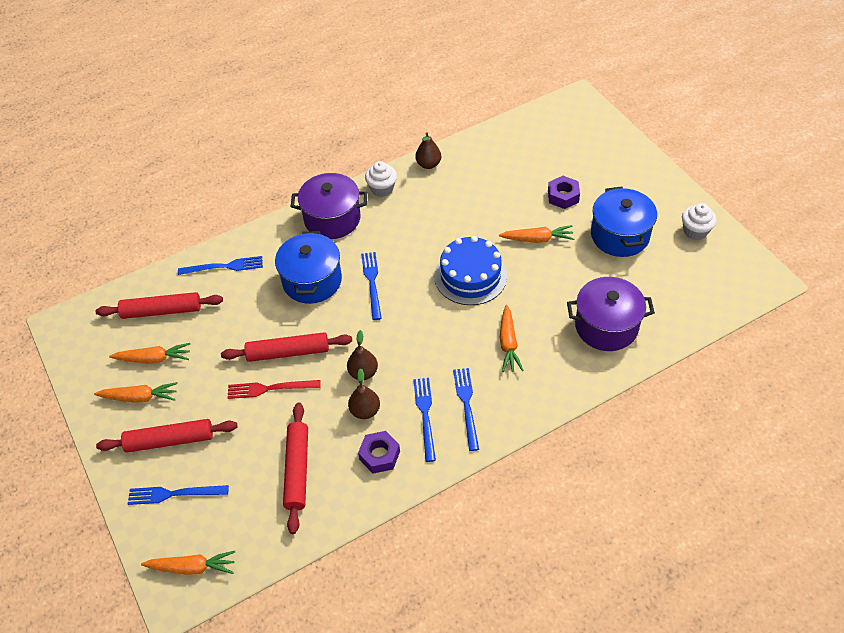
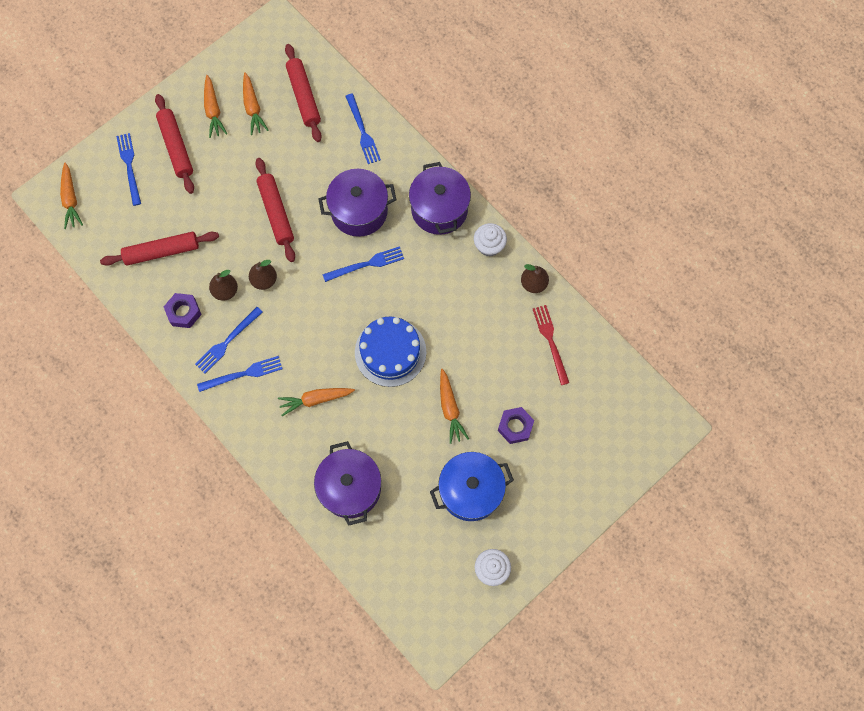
camera: 75 degrees right, 20 degrees up
(270, 388) = (237, 209): red fork -> red fork (551, 342)
(312, 281) = (359, 211): blue pot -> purple pot
(425, 415) = (227, 341): blue fork -> blue fork turned 150 degrees clockwise

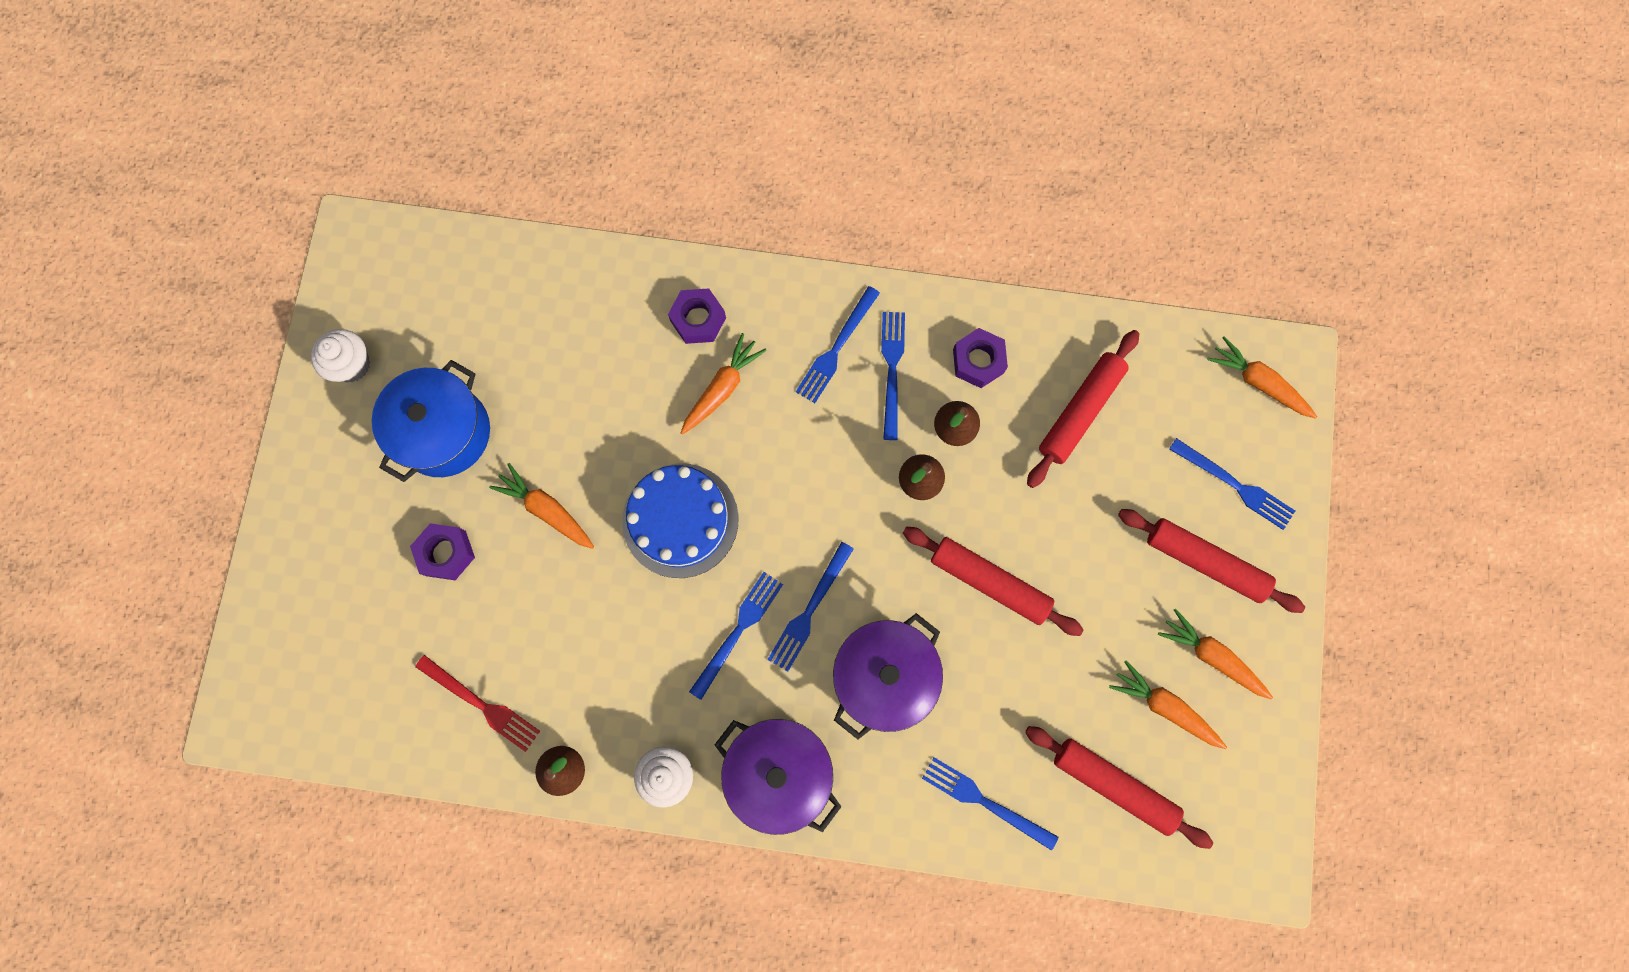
camera: 140 degrees right, 5 degrees up
(296, 445) = (698, 319): none -> purple nut
(350, 487) = (593, 323): purple pot -> none
(406, 281) = (738, 631): none -> blue fork

